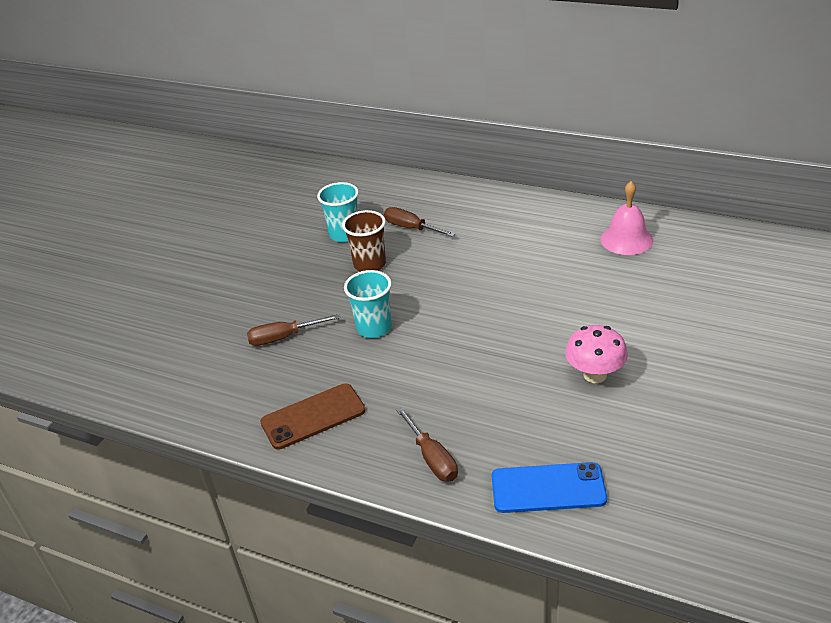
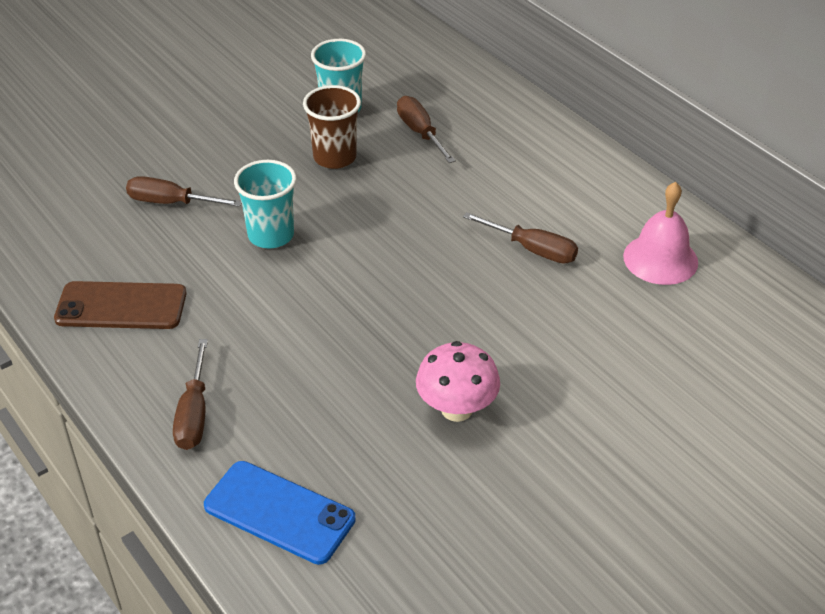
camera: 25 degrees right, 5 degrees up
(549, 265) = (533, 250): none -> brown screwdriver

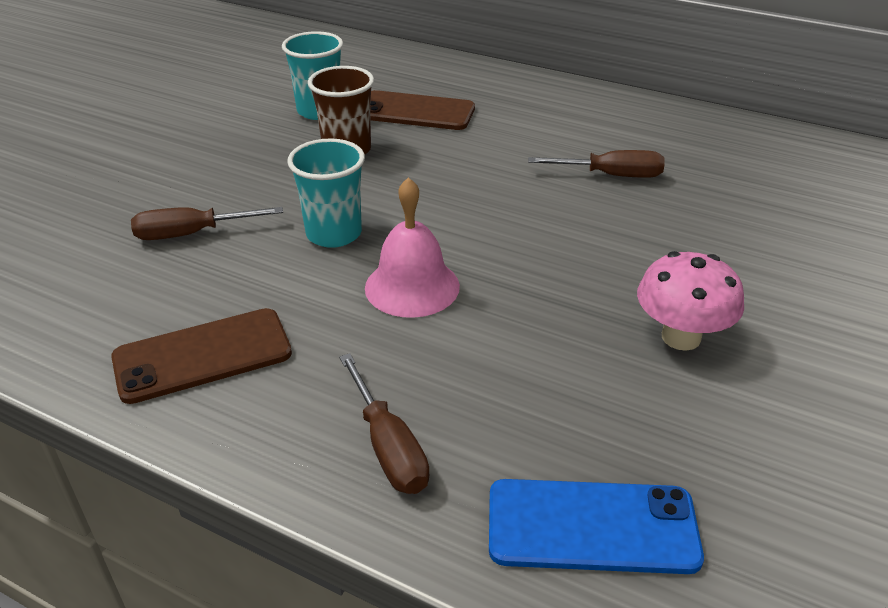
camera: 25 degrees left, 5 degrees down
(420, 132) = (415, 112): brown screwdriver -> brown phone
(660, 259) = (729, 153): pink bell -> pink bell (412, 286)

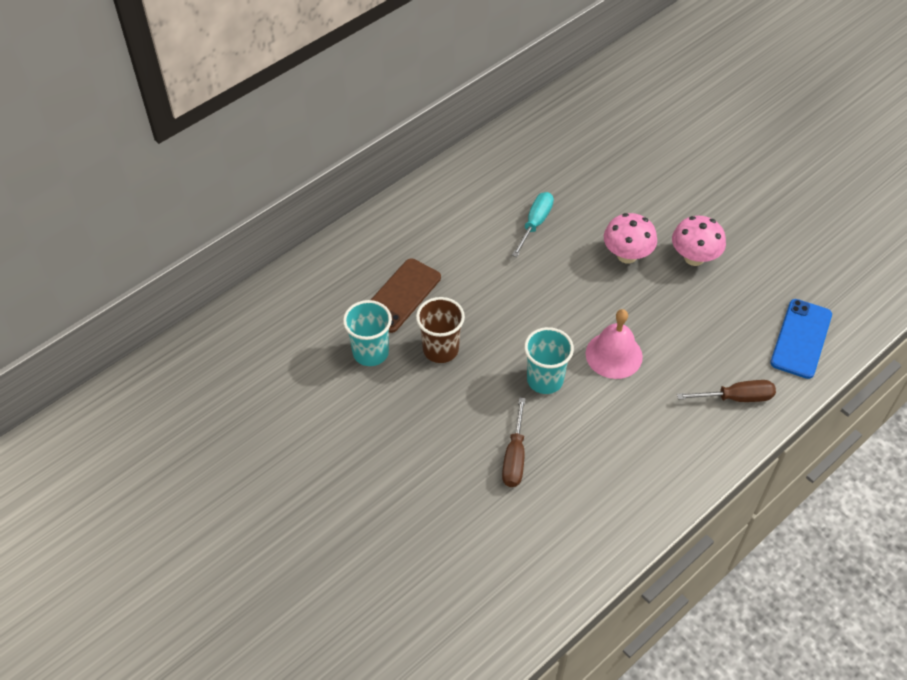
camera: 70 degrees left, 15 degrees up
(202, 355) = (643, 466): brown phone -> none
(612, 175) = (535, 223): brown screwdriver -> turquoise screwdriver
(622, 264) = (627, 255): none -> pink mushroom

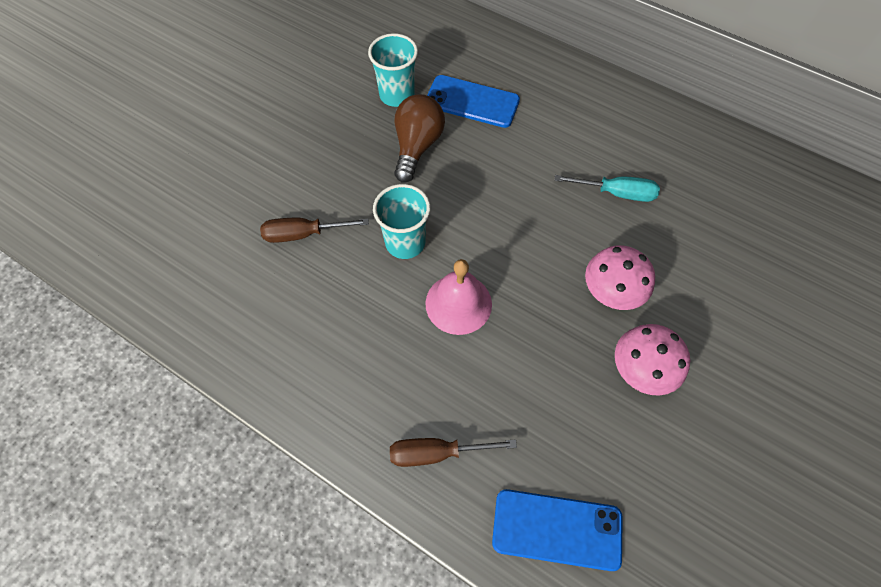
camera: 75 degrees right, 10 degrees up
(401, 295) = (472, 102): brown phone -> blue phone
(440, 349) = (417, 146): brown cup -> brown light bulb
(737, 398) = (435, 453): brown screwdriver -> brown screwdriver turned 105 degrees clockwise

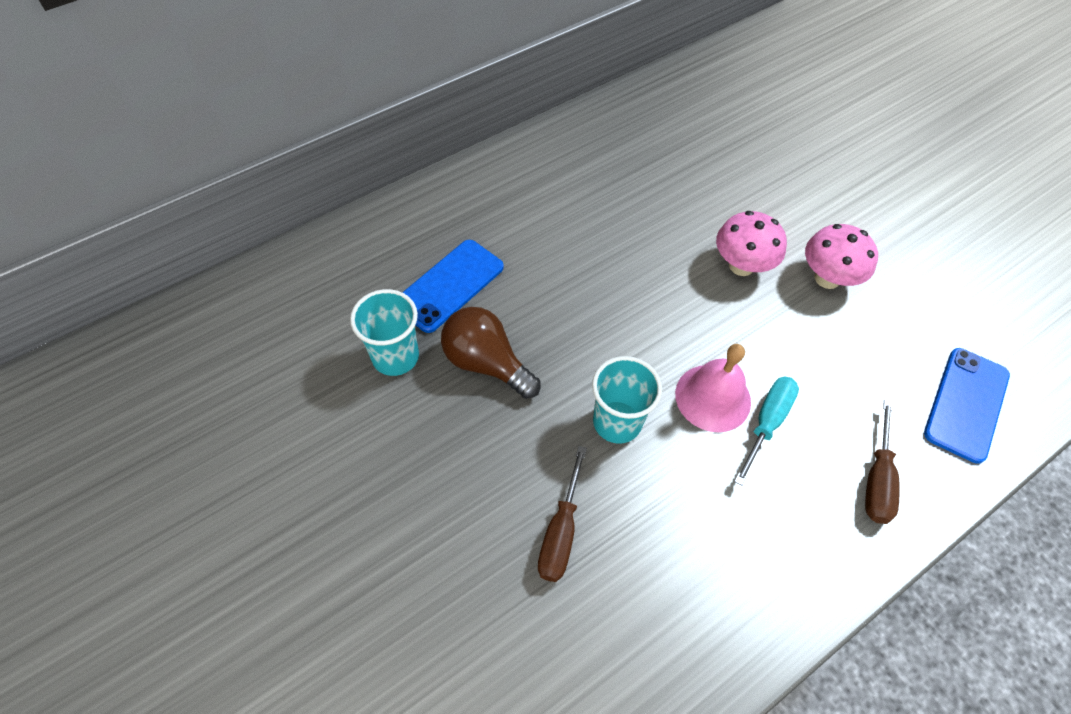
camera: 70 degrees left, 5 degrees down
(617, 193) = (631, 213): turquoise screwdriver -> turquoise screwdriver (767, 422)

